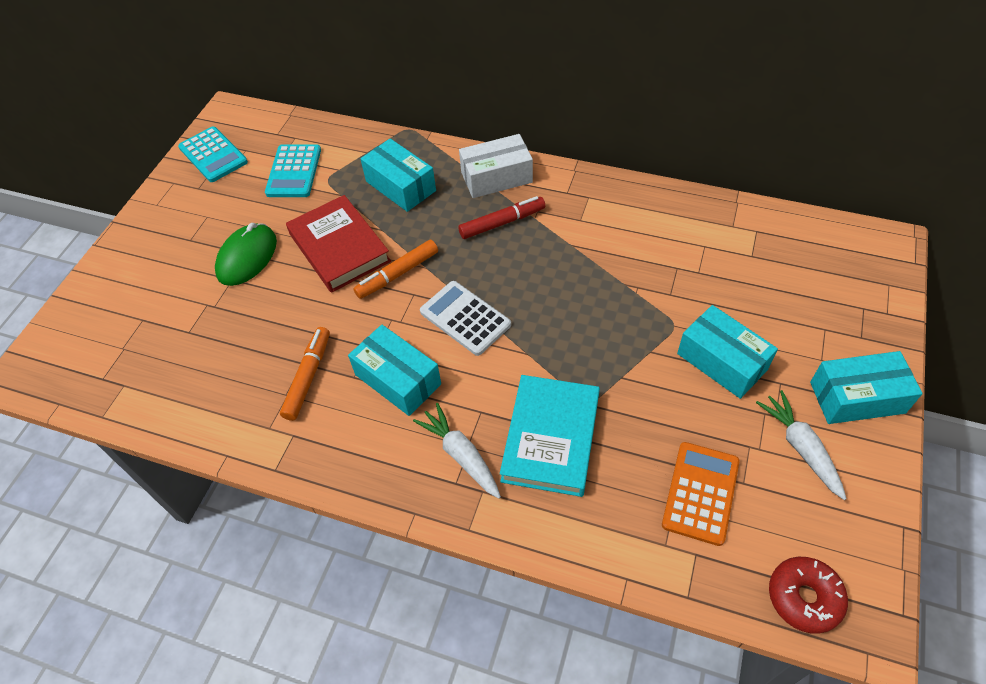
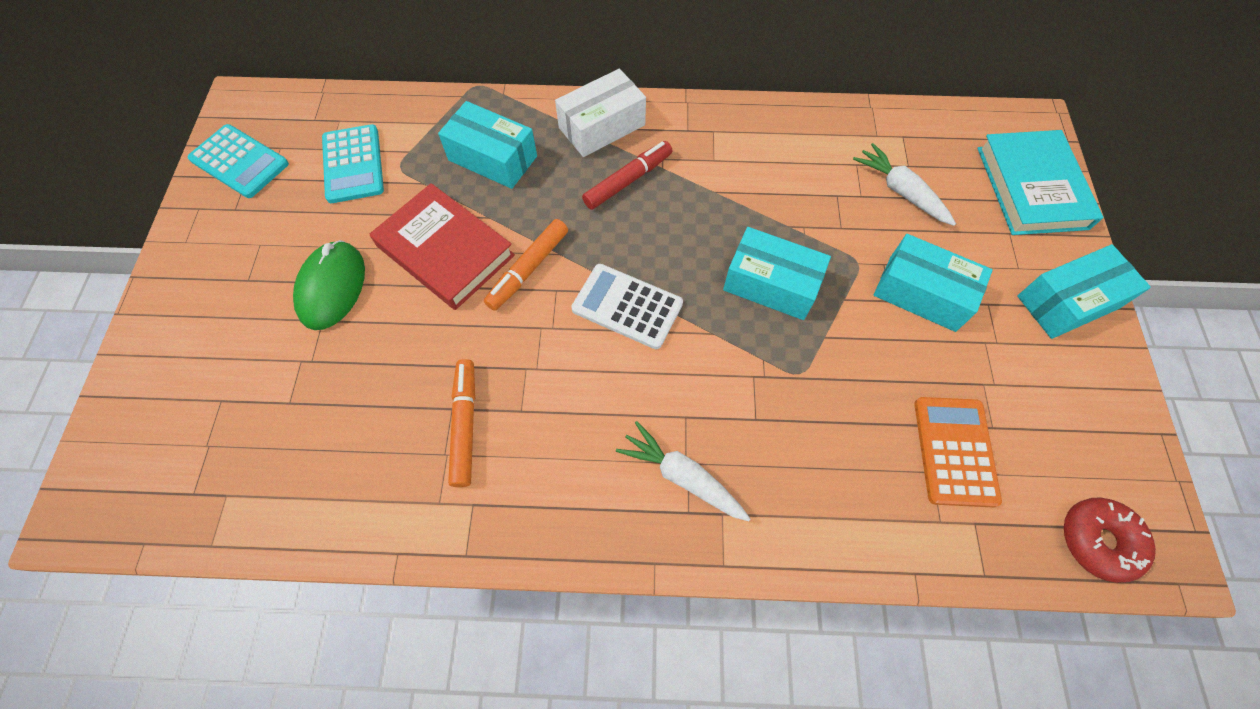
camera: 20 degrees left, 10 degrees up
(398, 379) = (575, 401): turquoise box -> turquoise box (771, 284)
(551, 438) = (775, 429): turquoise book -> turquoise book (1031, 187)
(800, 447) = (1034, 372): white carrot -> white carrot (901, 191)

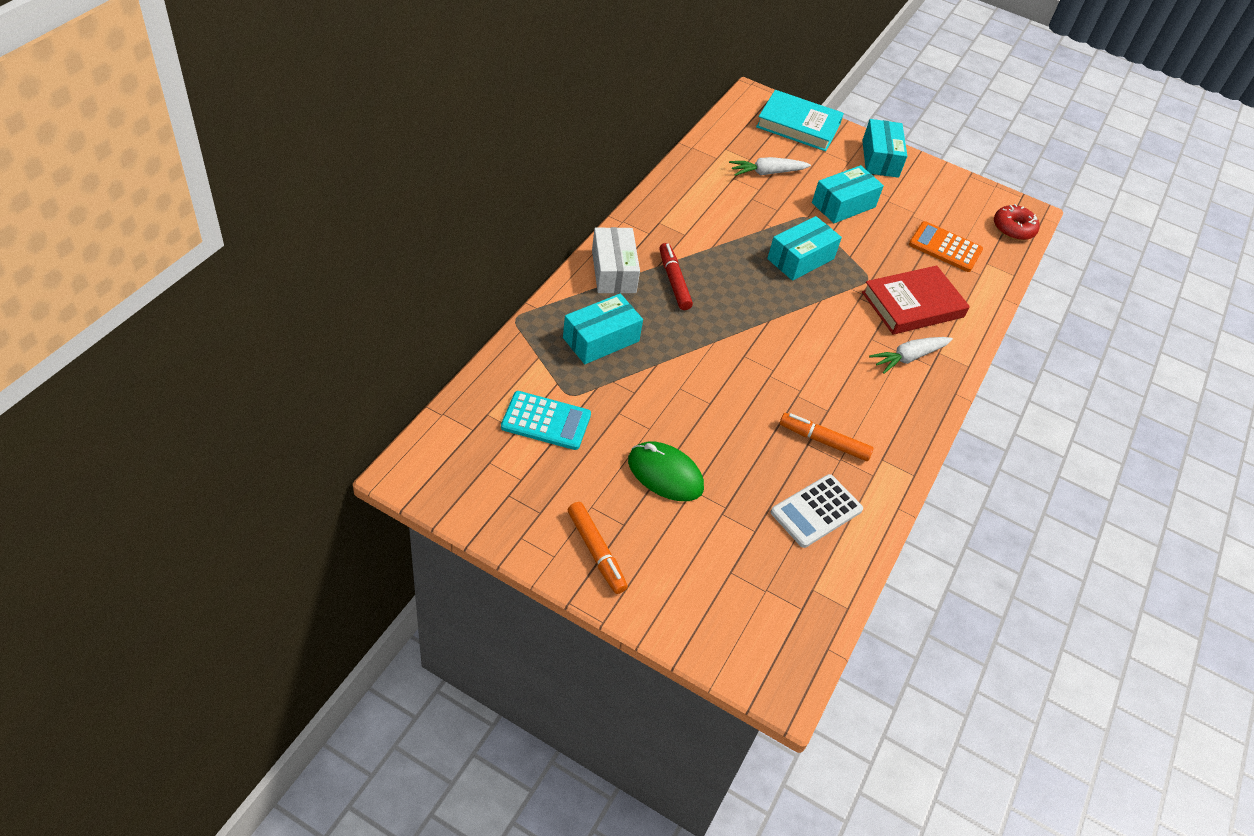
camera: 70 degrees left, 15 degrees down
(239, 162) = (486, 494): turquoise calculator -> none
(445, 251) = (673, 399): red book -> red book (913, 305)
(528, 269) = (718, 362): orange marker -> orange marker (596, 551)
(627, 306) = (778, 328): white calculator -> white calculator (816, 511)

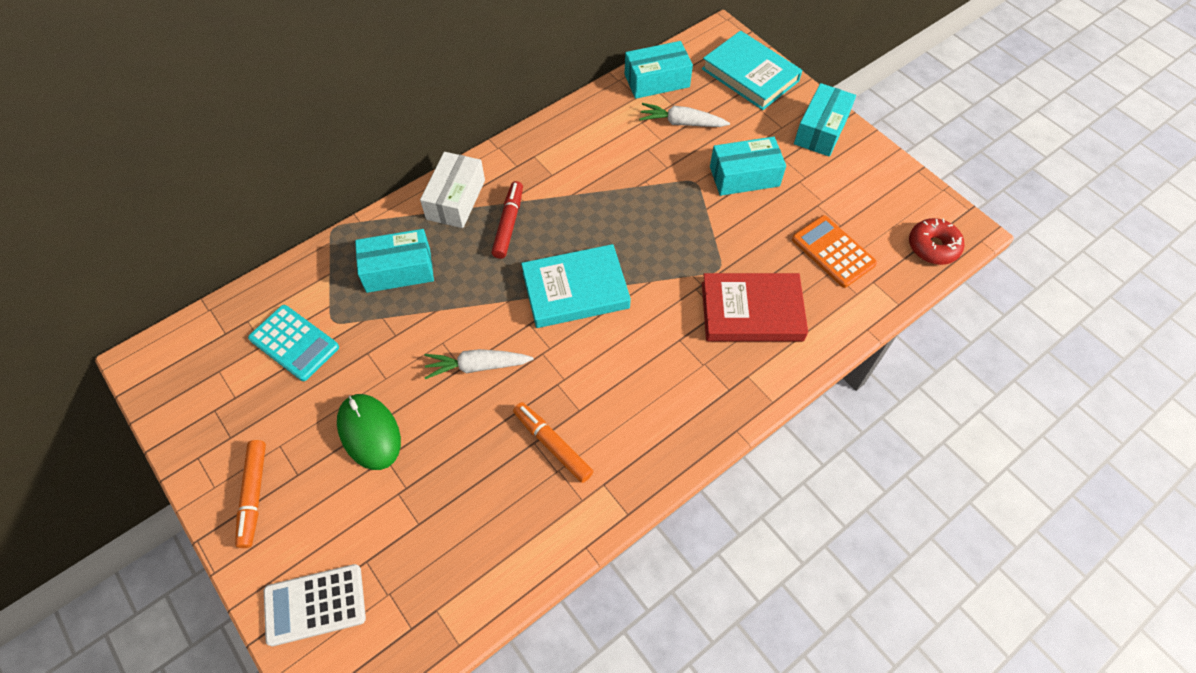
camera: 30 degrees right, 10 degrees up
(765, 321) = (575, 290): none -> turquoise book
(800, 259) = (657, 228): turquoise box -> turquoise box (657, 81)
(816, 511) = (495, 522): white calculator -> white calculator (315, 605)
(908, 357) = (708, 373): white carrot -> white carrot (477, 366)

